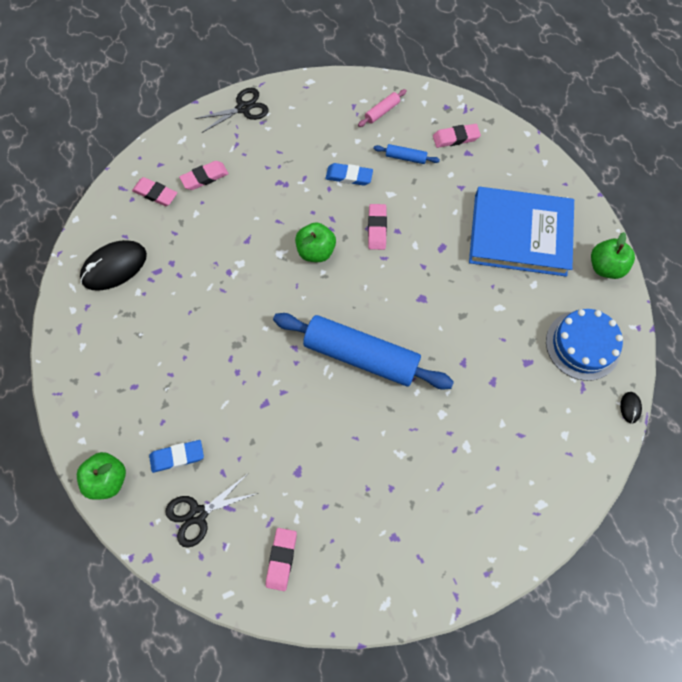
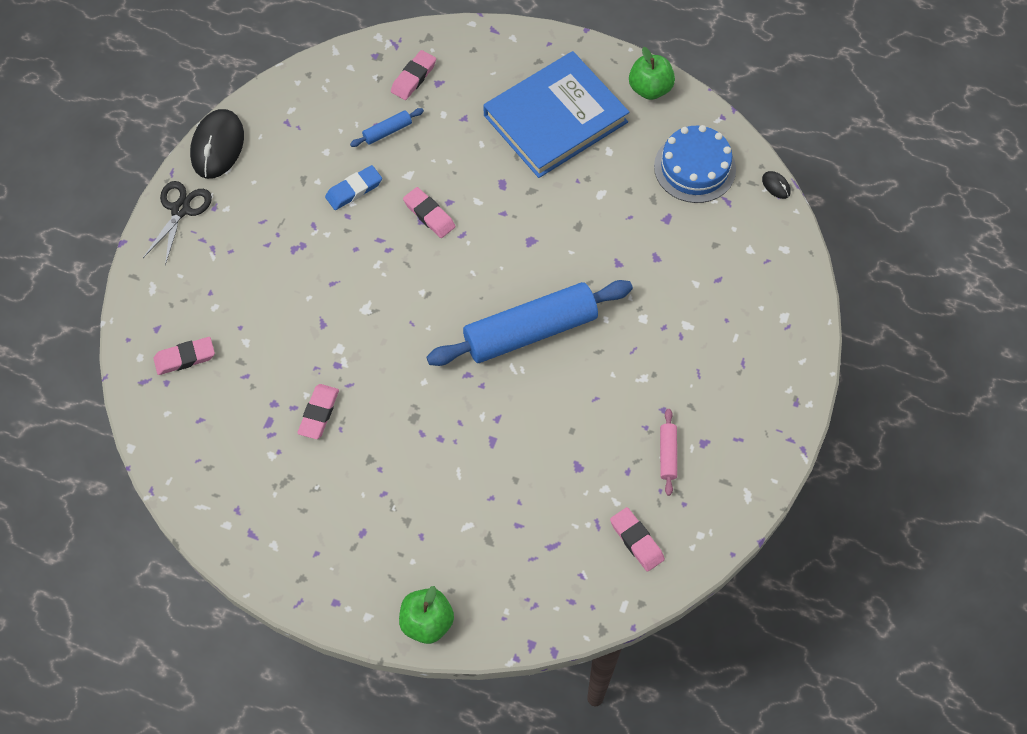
camera: 45 degrees left, 5 degrees down
(114, 267) = (222, 454): black mouse -> black mouse (217, 146)
(177, 457) = (466, 549): blue eraser -> none
(198, 514) = (534, 574): black scissors -> none
(204, 177) = (216, 303): pink eraser -> pink eraser (319, 413)
(316, 251) = (396, 280): green apple -> none
(382, 112) = (320, 106): pink rolling pin -> pink rolling pin (668, 454)

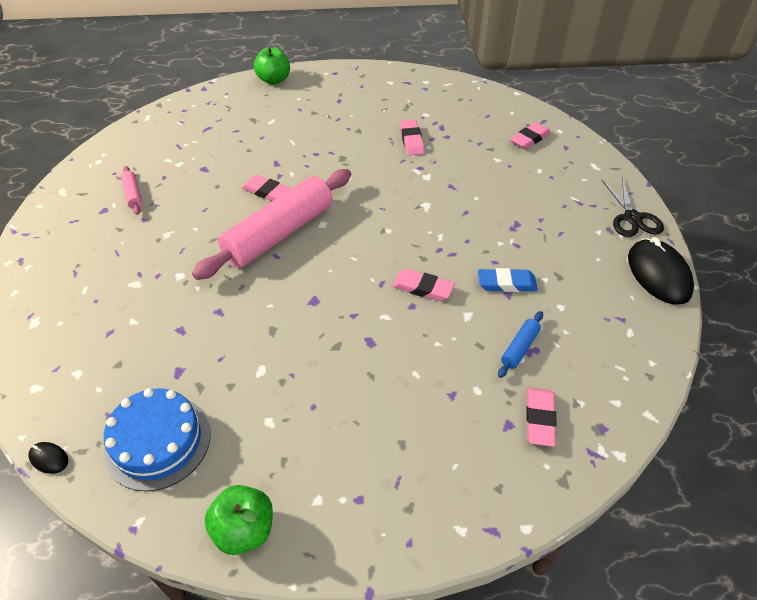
camera: 155 degrees right, 15 degrees down
(354, 190) = (506, 283): blue eraser -> blue eraser turned 60 degrees clockwise
(530, 331) = (279, 233): blue rolling pin -> pink rolling pin
(555, 118) = (349, 436): blue book -> none
(636, 541) = (146, 146): pink eraser -> pink eraser (267, 192)

